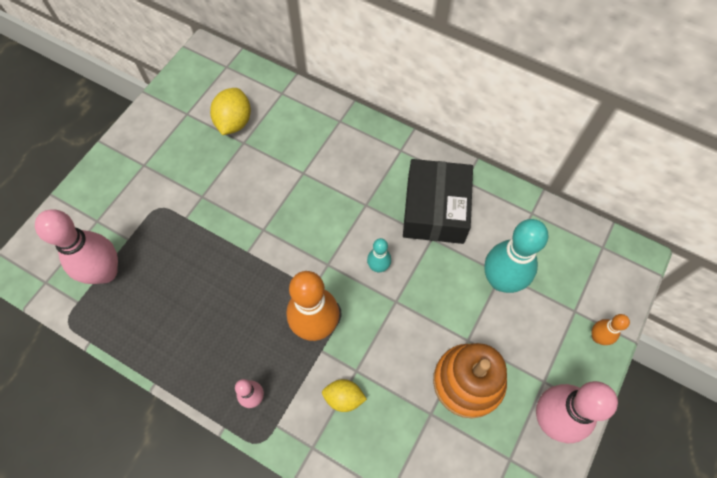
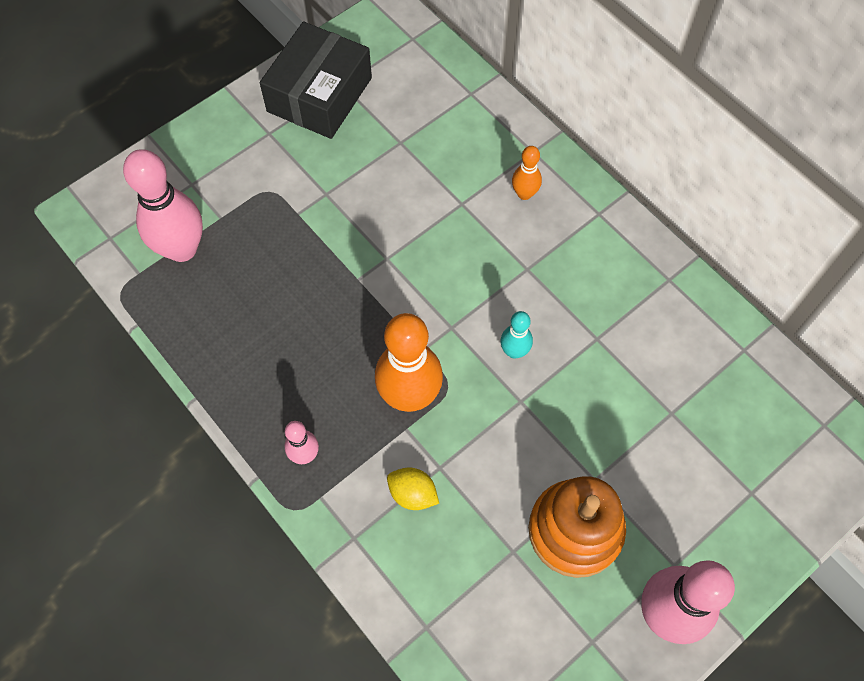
camera: 20 degrees right, 0 degrees up
(234, 122) = (397, 113): yellow lemon -> none
(435, 210) = (615, 304): black box -> black box (319, 95)
(501, 280) = (667, 421): turquoise bowling pin -> none
(597, 337) = (769, 536): orange bowling pin -> orange bowling pin (524, 194)

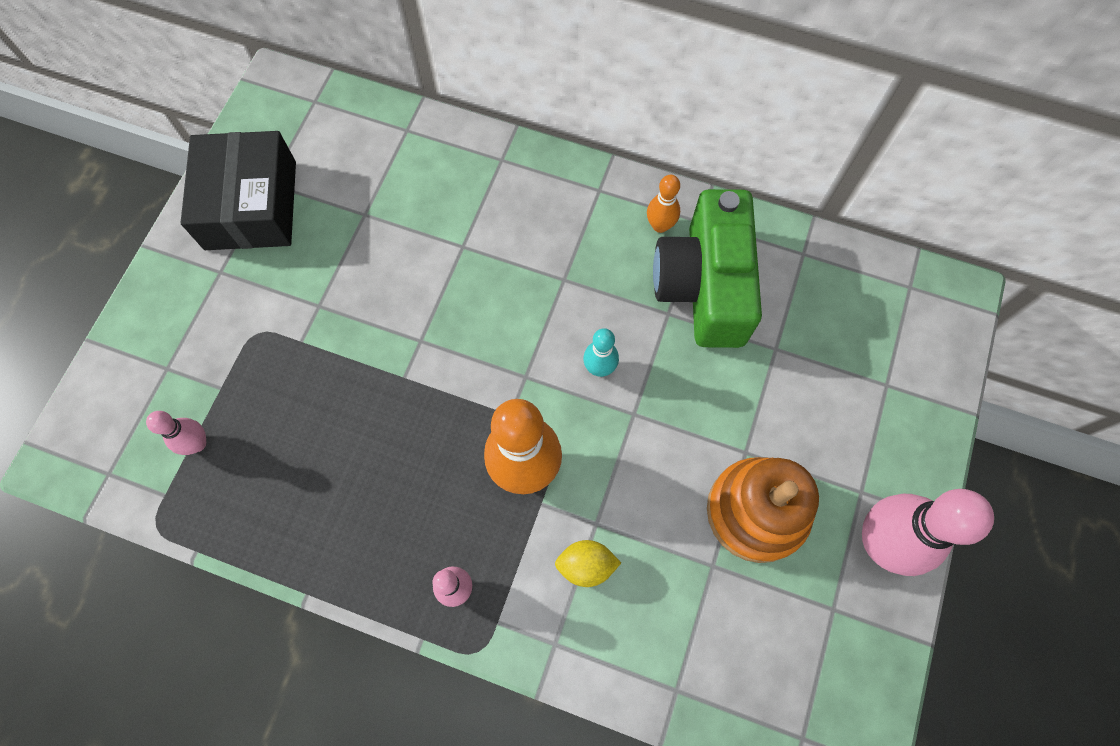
camera: 30 degrees left, 5 degrees up
(182, 249) = (197, 443): pink bowling pin -> pink bowling pin, size x0.50
(524, 194) = (518, 206): orange bowling pin -> orange bowling pin (660, 225)
(641, 332) = (704, 285): none -> green camera

